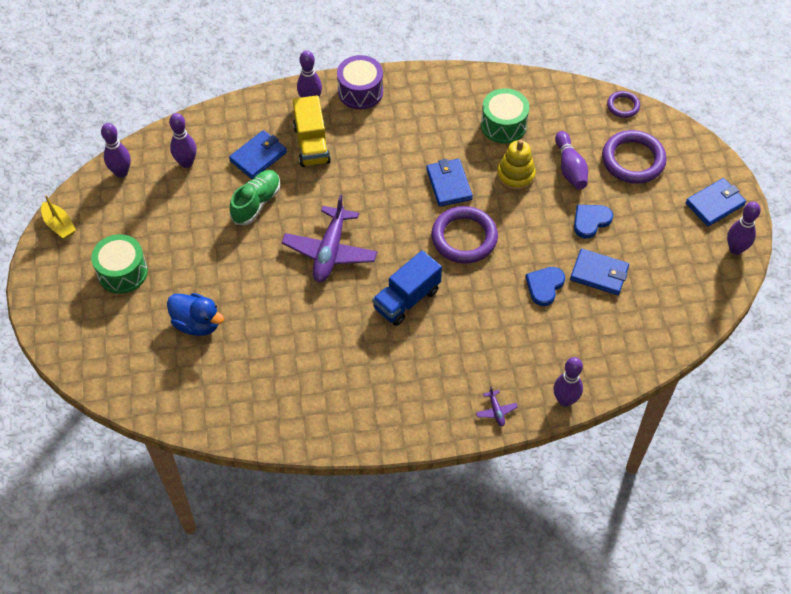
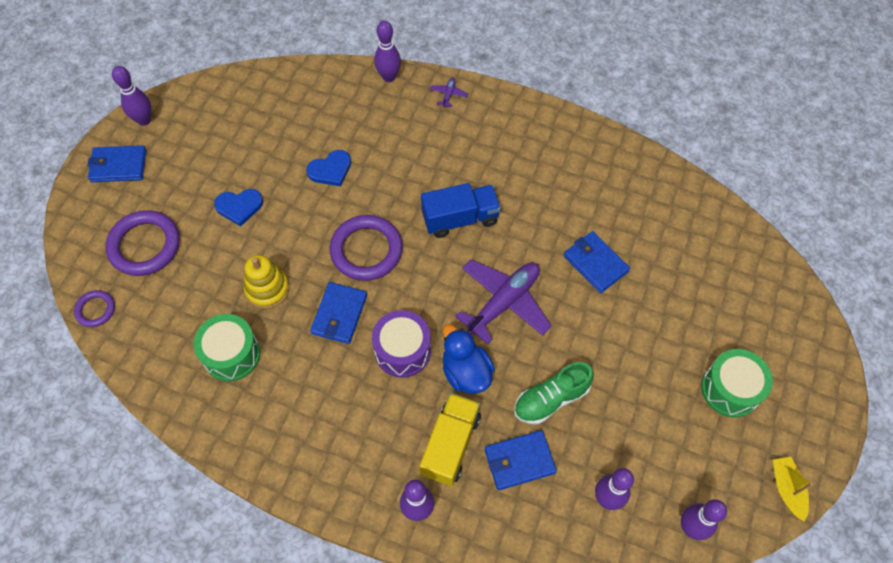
camera: 150 degrees left, 5 degrees up
(197, 323) = (672, 293): blue duck -> blue duck (466, 372)
(360, 91) = (351, 490): purple drum -> purple drum (402, 350)
(570, 168) = (210, 269): purple bowling pin -> none
(599, 274) = (275, 157): blue wallet -> blue wallet (595, 263)

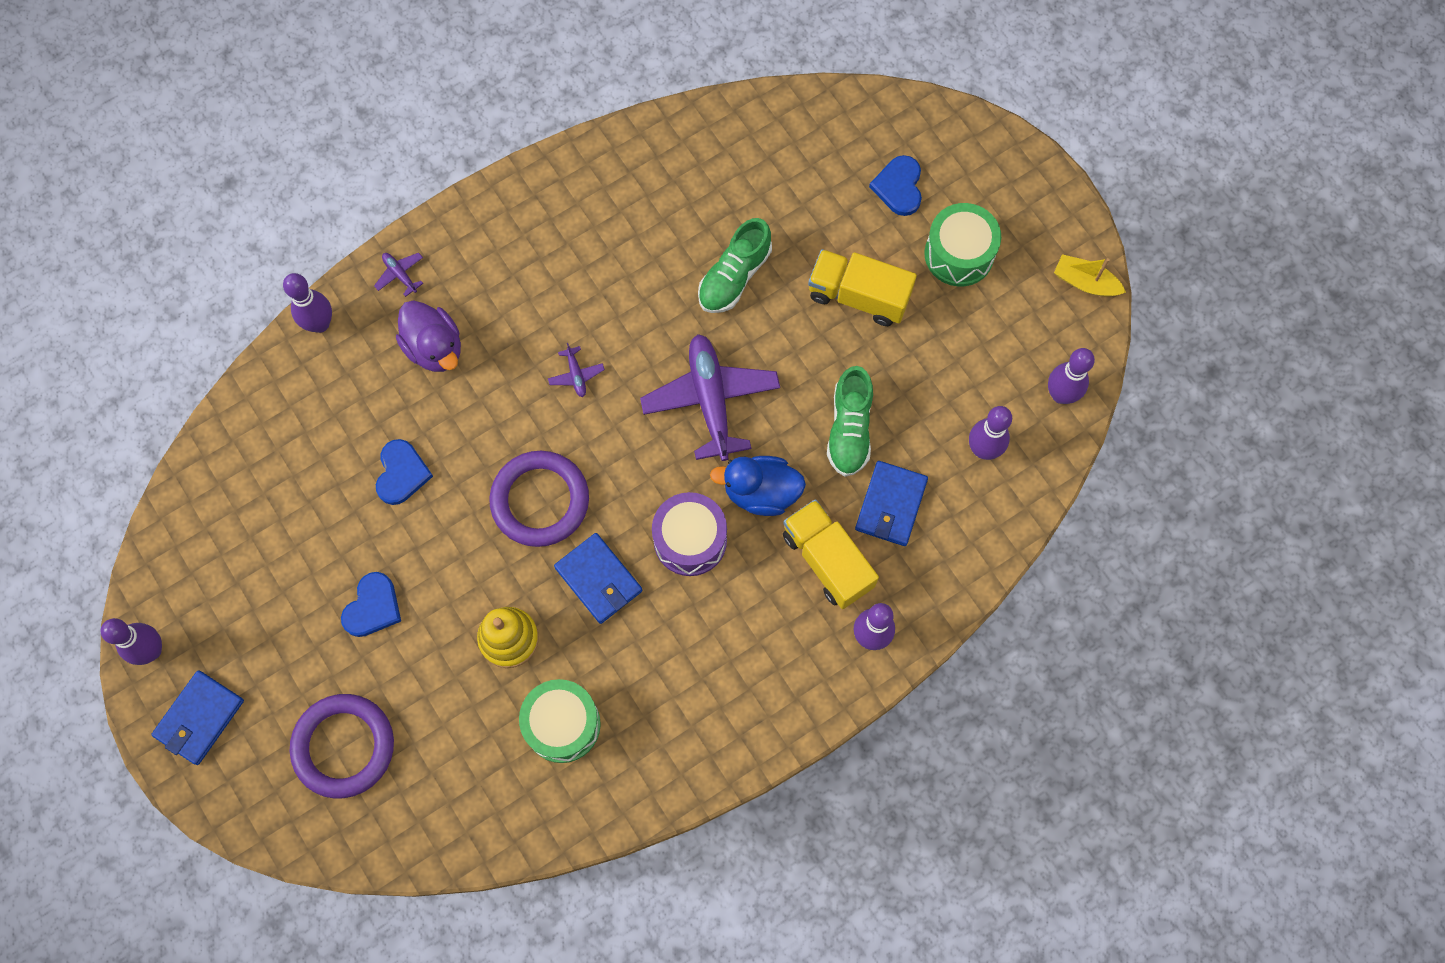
camera: 55 degrees left, 10 degrees up
(95, 310) = (391, 849): purple ring -> none
(418, 138) = (434, 347): none -> purple duck
(460, 219) = (576, 375): blue truck -> purple plane
(595, 263) = (734, 276): blue wallet -> green shoe
(646, 345) = (858, 296): none -> yellow truck
(741, 320) = (899, 187): none -> blue heart

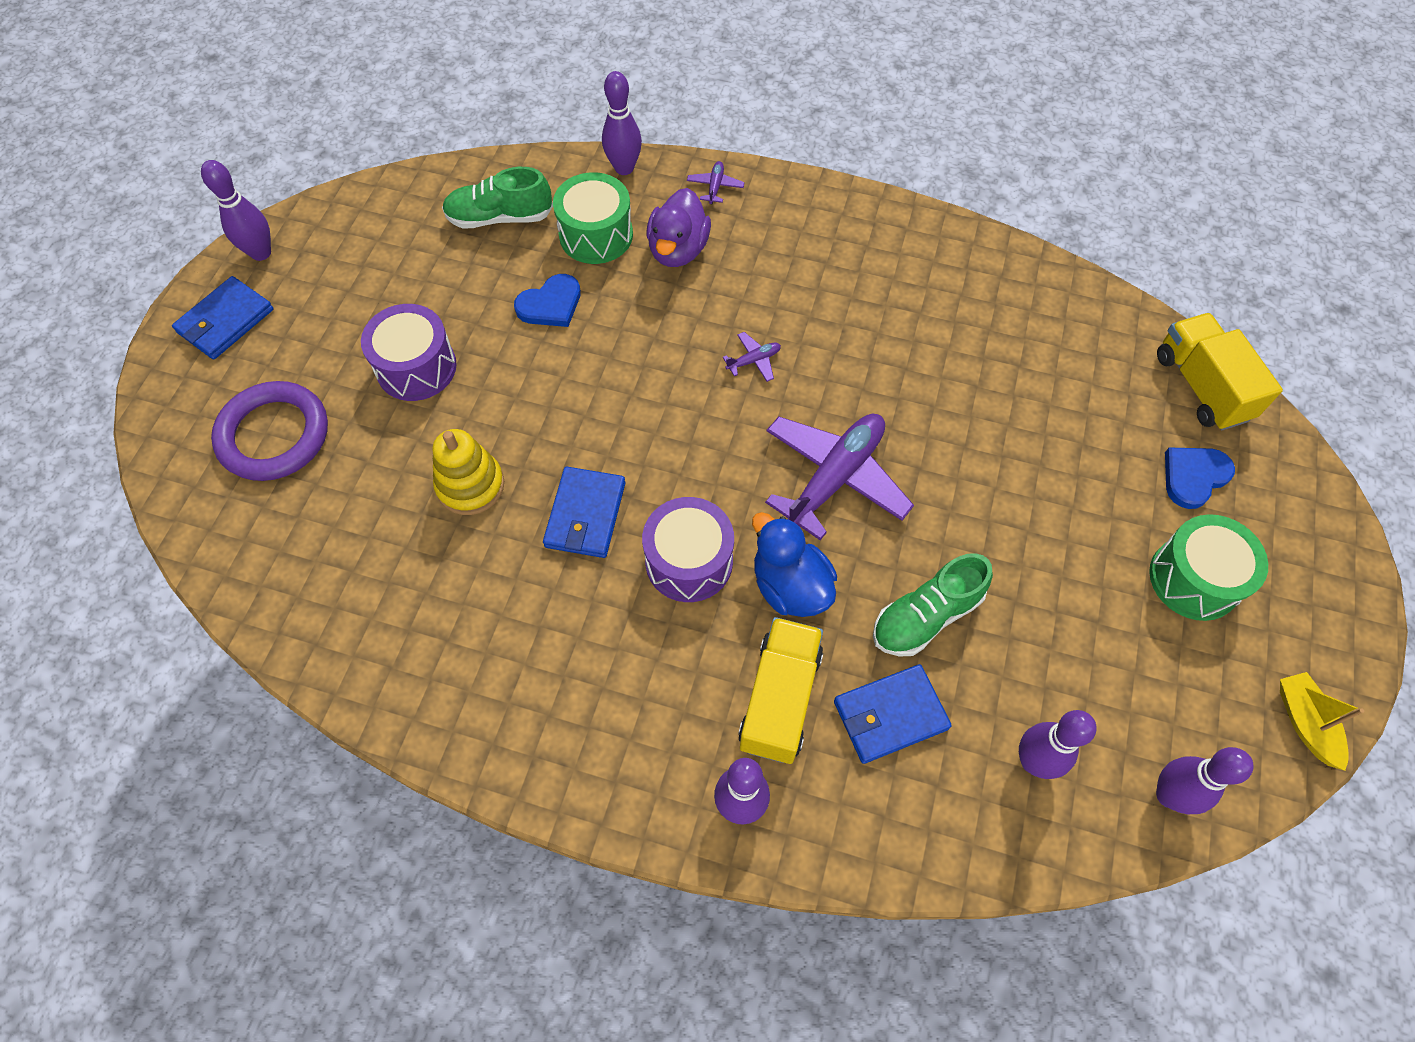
camera: 50 degrees right, 10 degrees down
(199, 718) = (225, 321): blue wallet -> blue wallet turned 45 degrees counterclockwise
(373, 607) = (416, 367): blue heart -> purple drum
(540, 500) = (617, 417): purple ring -> none
(562, 724) = (423, 588): green drum -> green drum (596, 235)
(576, 375) = (753, 360): purple plane -> purple plane turned 150 degrees counterclockwise
(734, 276) = (964, 410): green shoe -> green shoe (500, 217)
(858, 296) = (1057, 523): yellow truck -> yellow truck (1201, 386)

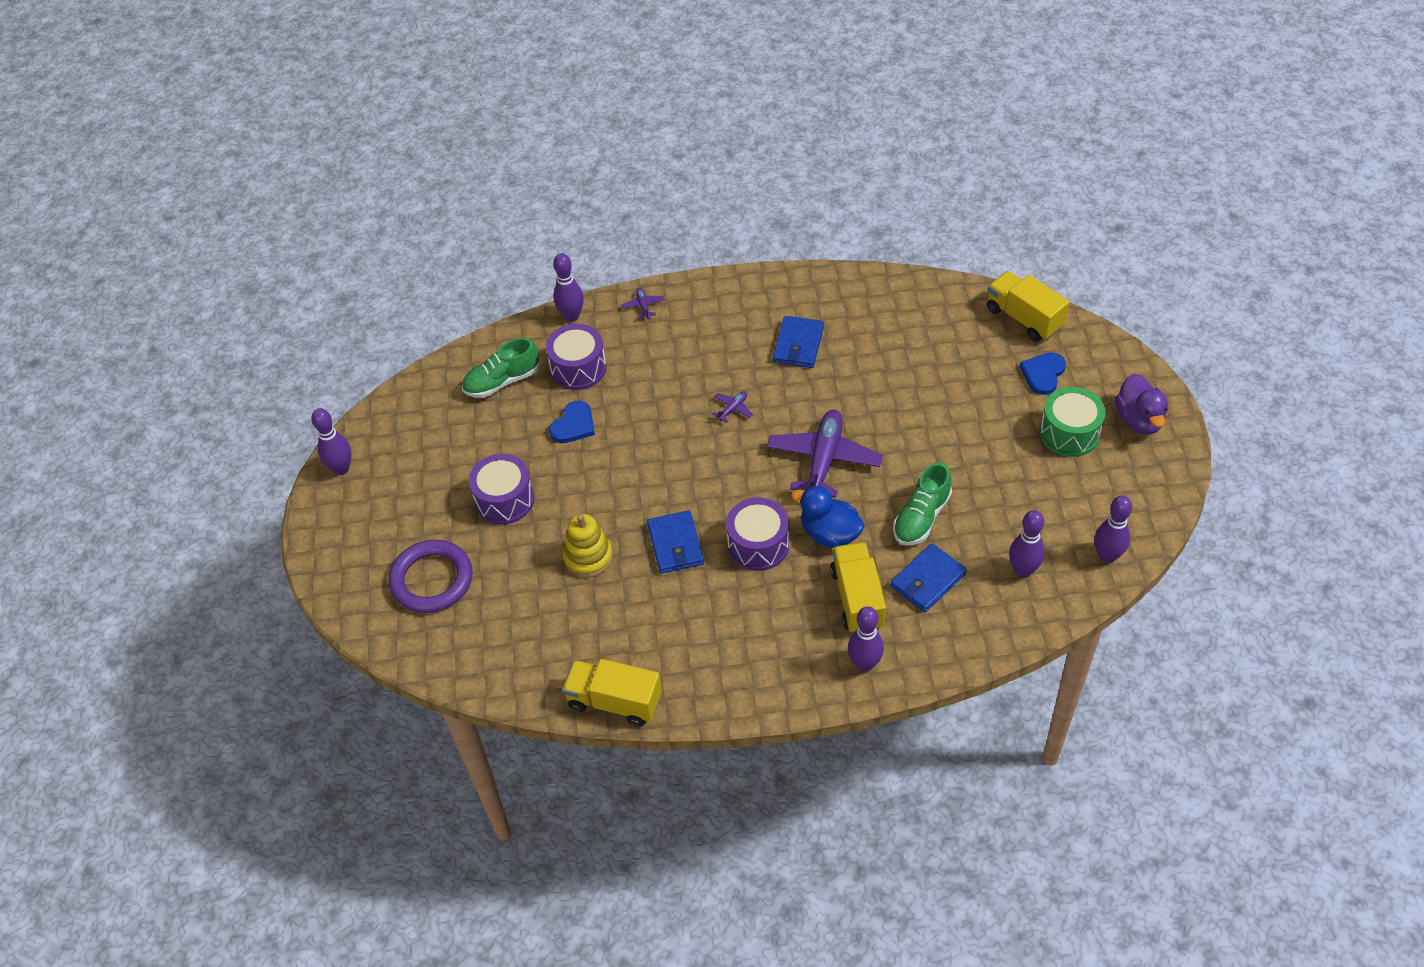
camera: 20 degrees left, 10 degrees down
(225, 321) = (346, 522): blue wallet -> blue wallet (798, 345)
(389, 704) = (614, 701): none -> yellow truck
(596, 235) = (578, 368): green drum -> purple drum
(678, 250) = (641, 357): purple duck -> purple duck (1139, 420)
(1305, 723) = (1165, 487): yellow boat -> none

